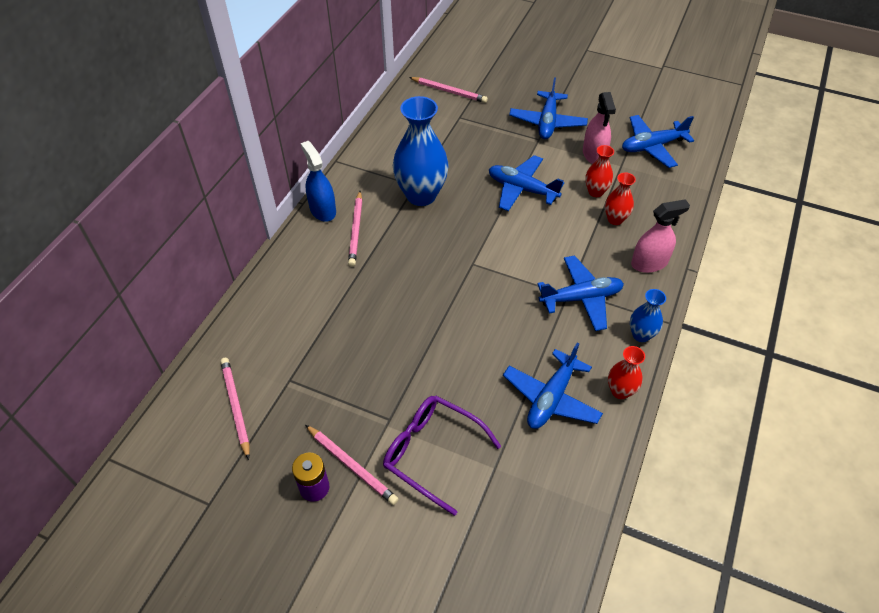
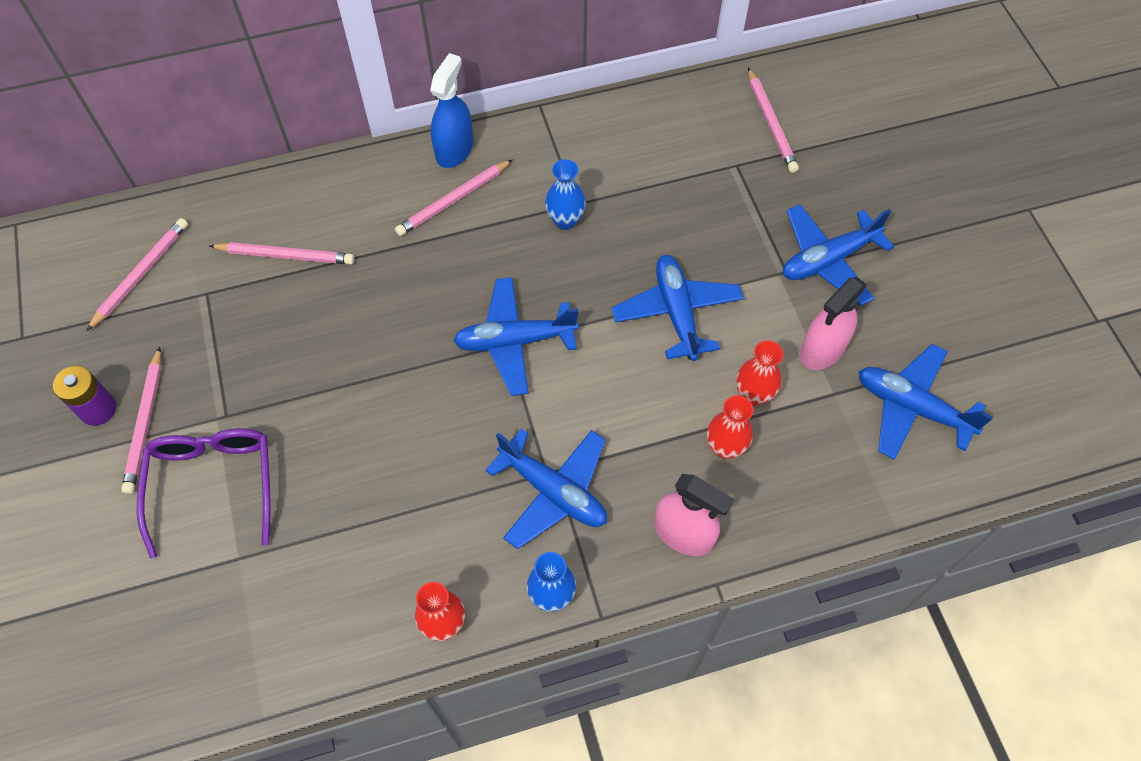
camera: 50 degrees right, 10 degrees up
(307, 325) = (285, 255): none -> pink pencil
(421, 195) = (565, 220): blue vase -> blue vase, size x0.50
(551, 398) = (375, 554): blue plane -> blue plane (515, 341)

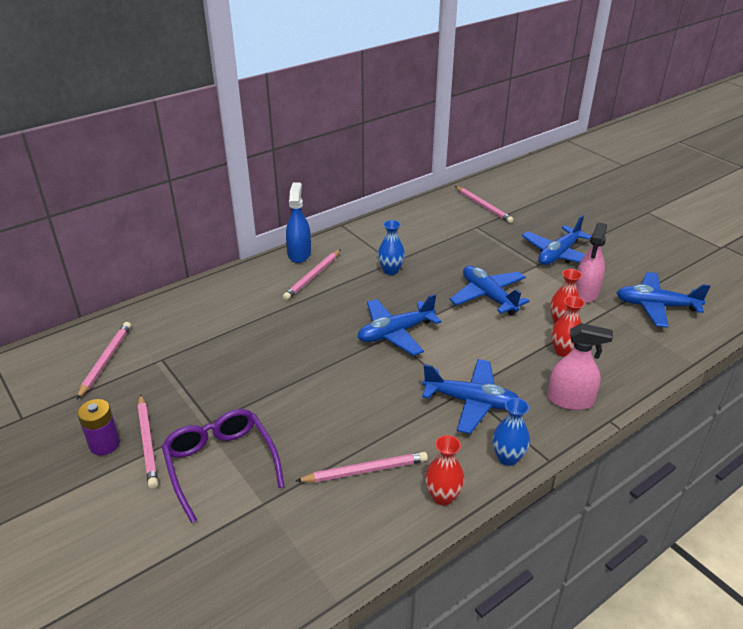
camera: 20 degrees left, 25 degrees down
(285, 255) = (211, 327): pink pencil -> pink pencil (365, 470)

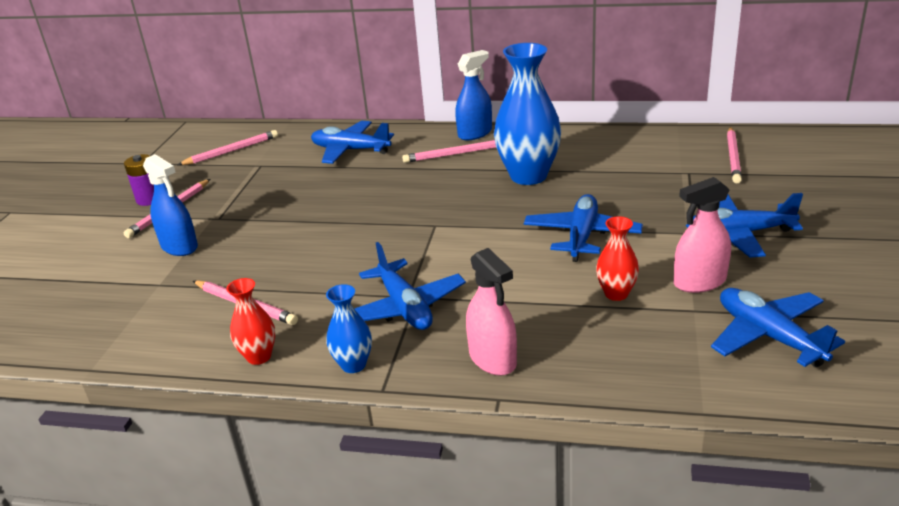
camera: 50 degrees right, 5 degrees down
(221, 464) = (179, 246): purple glasses -> blue spray bottle
(391, 270) = (528, 176): blue vase -> blue vase, size x1.99
(395, 333) = (442, 225): blue plane -> blue plane (350, 150)
(563, 351) = (568, 318): red vase -> none

